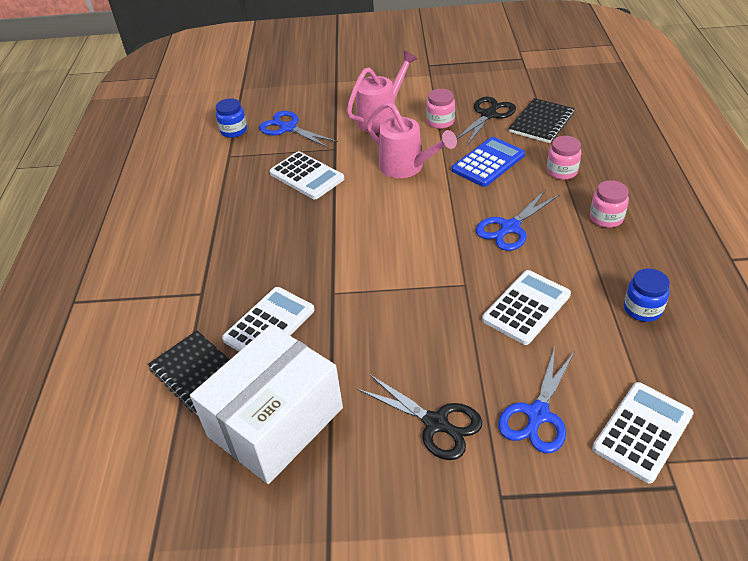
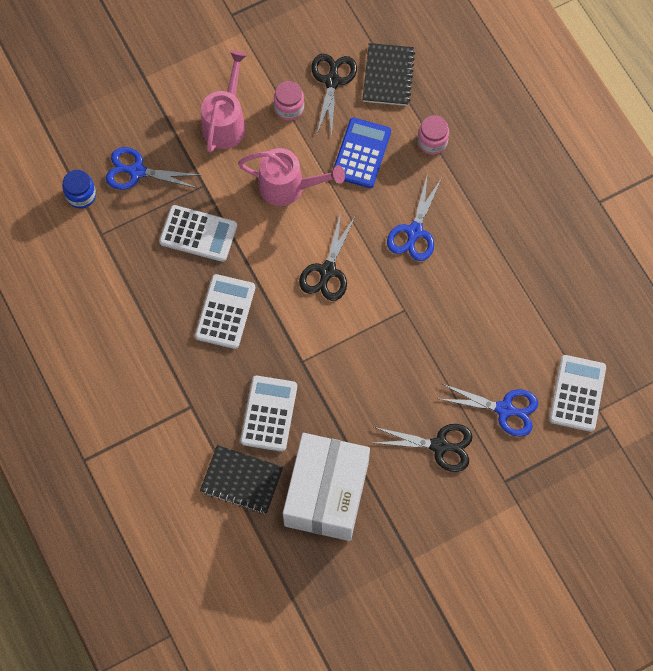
camera: 30 degrees left, 25 degrees up
(404, 232) = (327, 271): none -> black scissors
(526, 307) = (461, 315): white calculator -> white calculator (225, 312)
(537, 415) = (505, 409): blue scissors -> blue scissors turned 75 degrees counterclockwise
(606, 218) = (489, 190): pink jar -> none
(642, 309) = (547, 282): blue jar -> none

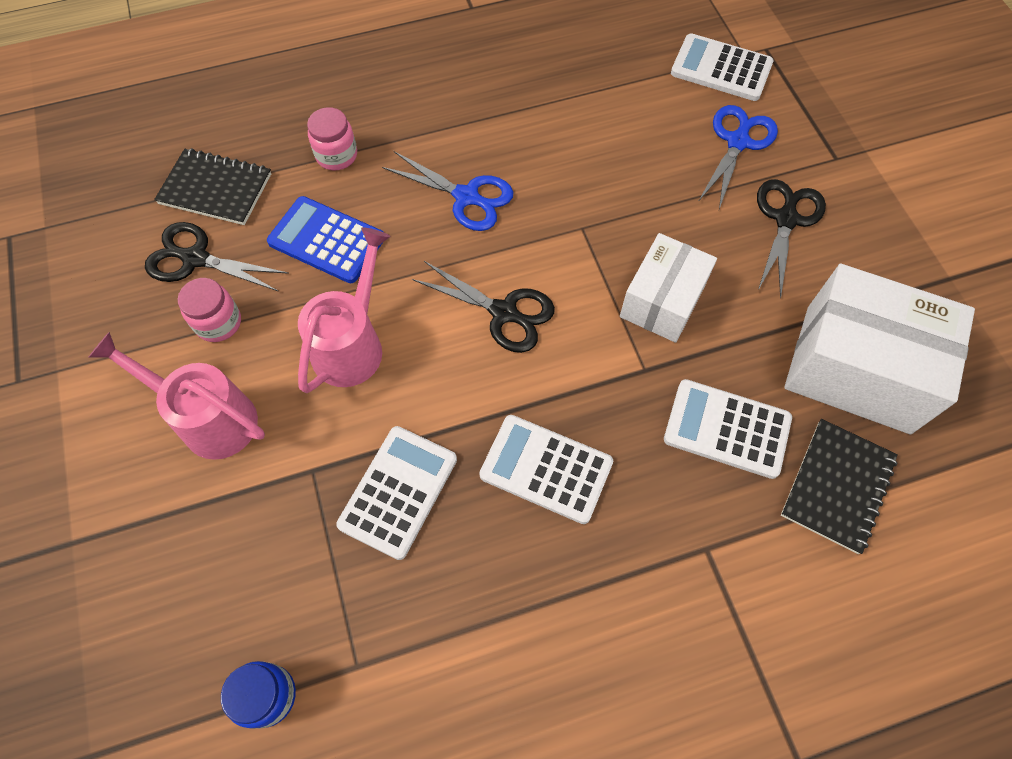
camera: 80 degrees left, 5 degrees down
(136, 171) = (251, 581): blue scissors -> none
(355, 367) = (662, 301): none -> white box

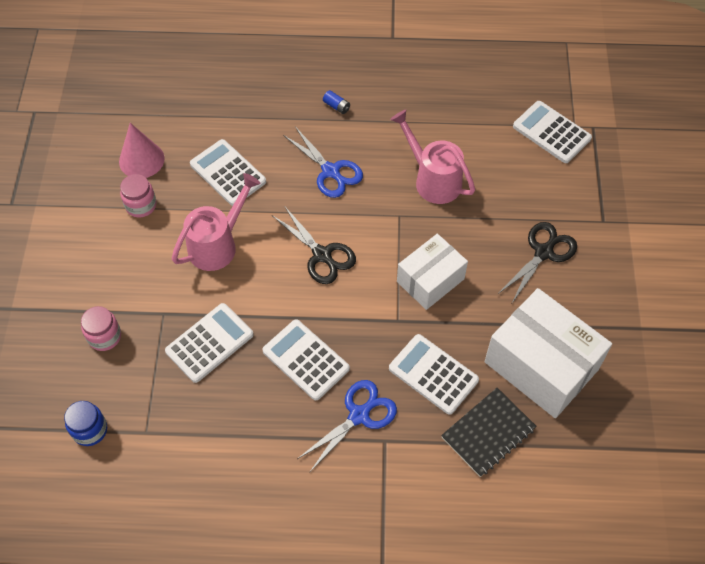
camera: 20 degrees right, 5 degrees down
(195, 258) = (141, 160): black scissors -> pink cone
(209, 418) = (114, 262): pink watering can -> pink watering can (433, 179)
(216, 189) = (171, 118): black notebook -> none
(326, 240) = (228, 173): blue calculator -> white calculator
(336, 155) = (257, 118): pink jar -> pink jar (104, 336)
(437, 111) = (336, 106): none -> blue battery
(738, 141) = (537, 188): blue scissors -> blue scissors (359, 415)

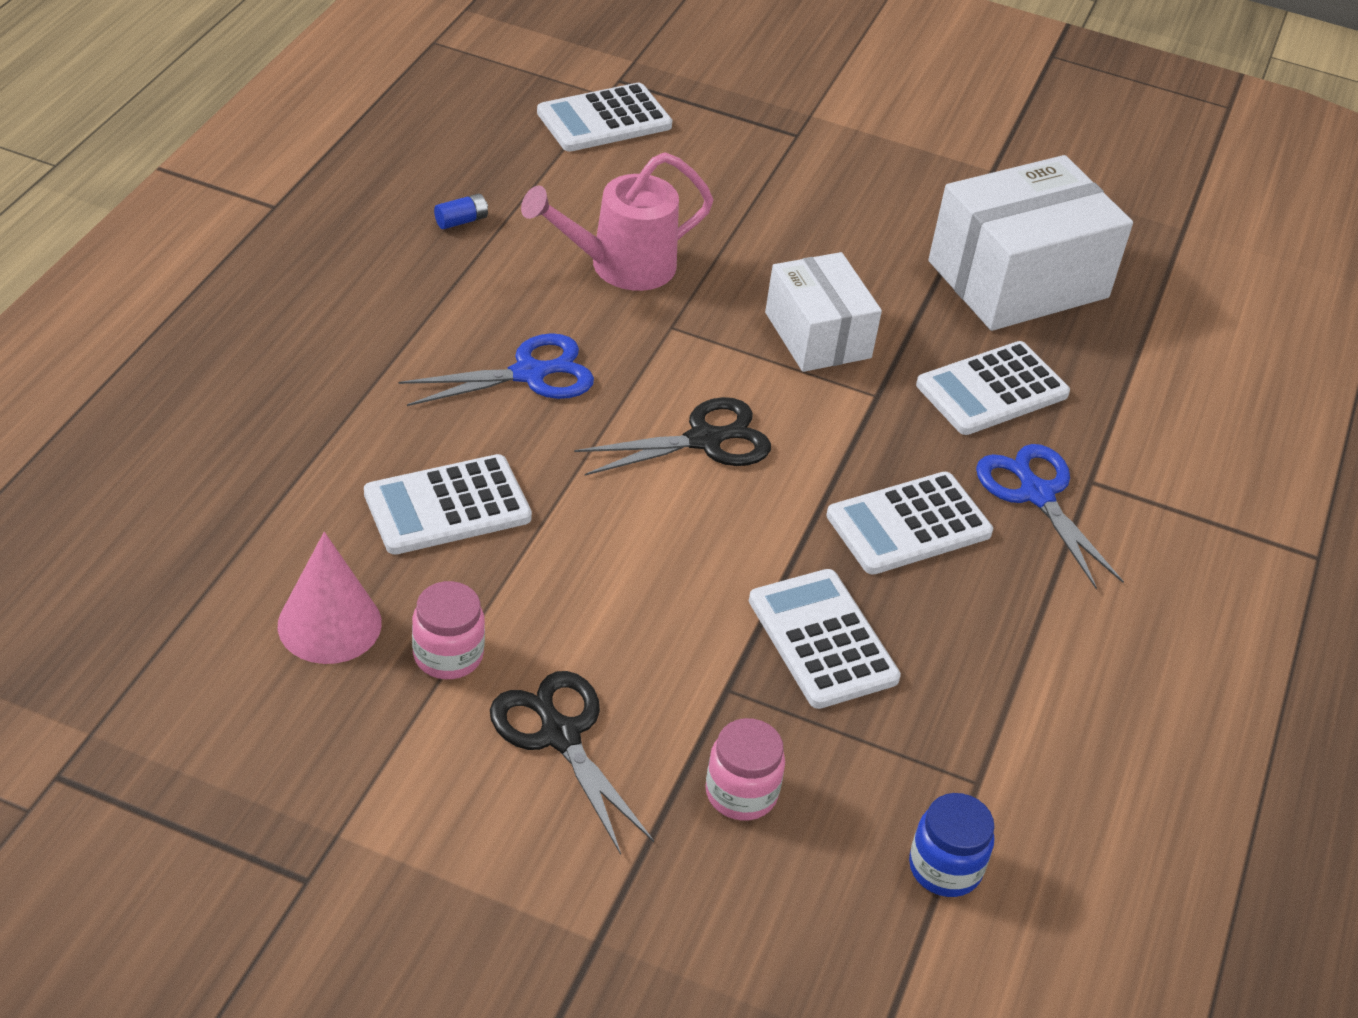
camera: 75 degrees left, 15 degrees down
(218, 244) = (609, 567): pink watering can -> none
(336, 106) = (385, 321): blue battery -> blue battery (461, 221)
(488, 433) = (1112, 369): black notebook -> none
(544, 252) = (823, 206): black scissors -> black scissors (560, 734)

